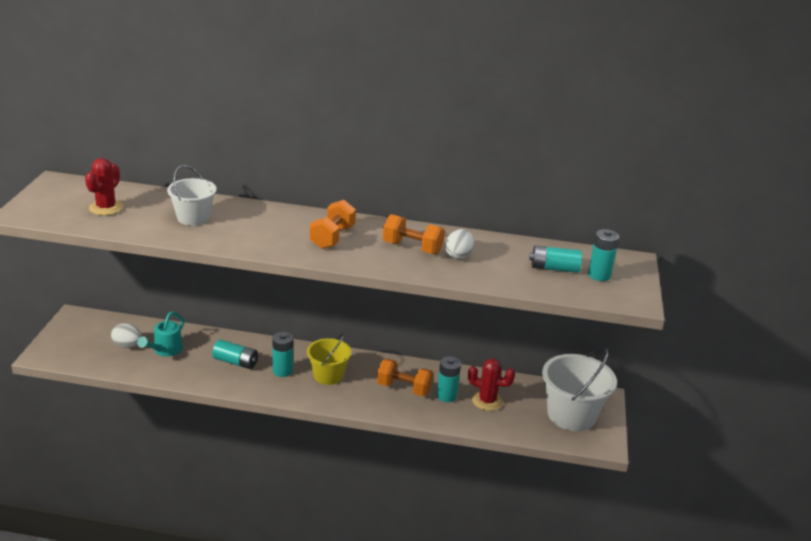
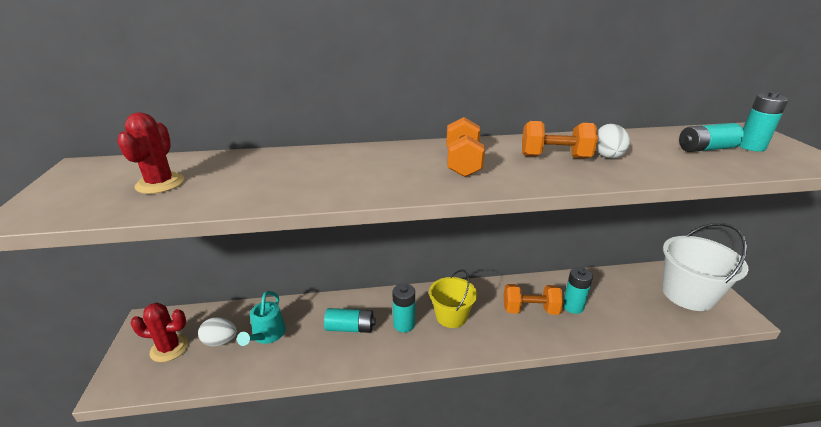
camera: 15 degrees left, 0 degrees up
(193, 217) = (284, 173): white bucket -> none
(487, 401) = (610, 301): red cactus -> red cactus (169, 348)

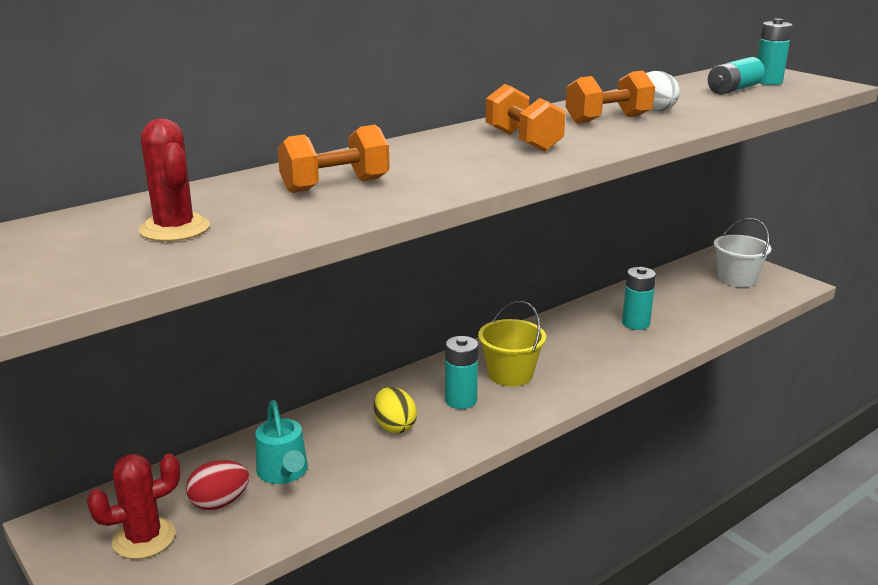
camera: 30 degrees left, 5 degrees down
(220, 341) = (219, 503): white egg -> red egg
(350, 328) = (394, 426): turquoise battery -> yellow egg
(530, 310) = (594, 340): orange dumbbell -> orange dumbbell (335, 185)
(687, 294) = (736, 279): white bucket -> white bucket, size x0.63

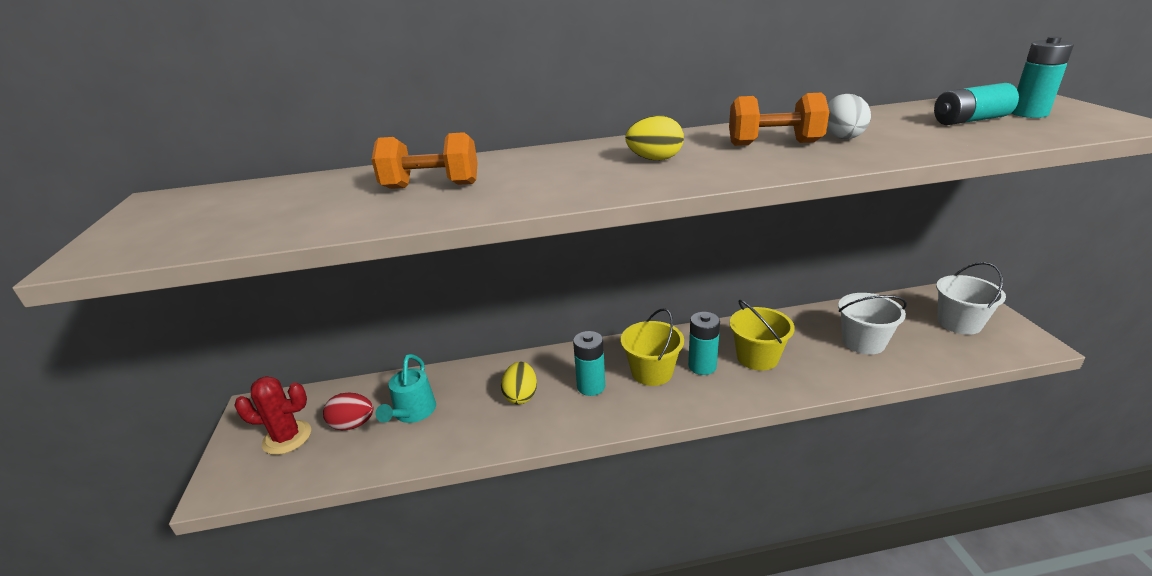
camera: 30 degrees right, 5 degrees up
(175, 229) = (263, 210): red cactus -> none
(523, 141) = (655, 159): orange dumbbell -> yellow egg
(596, 340) = (757, 357): none -> yellow bucket
(635, 323) = (810, 349): turquoise battery -> turquoise battery (702, 366)
(674, 309) = (863, 342): none -> white bucket

